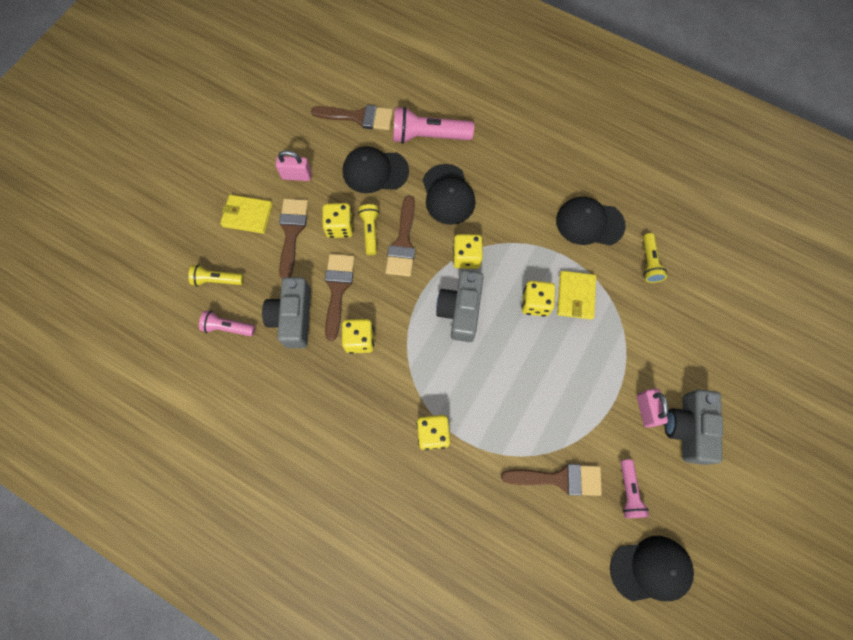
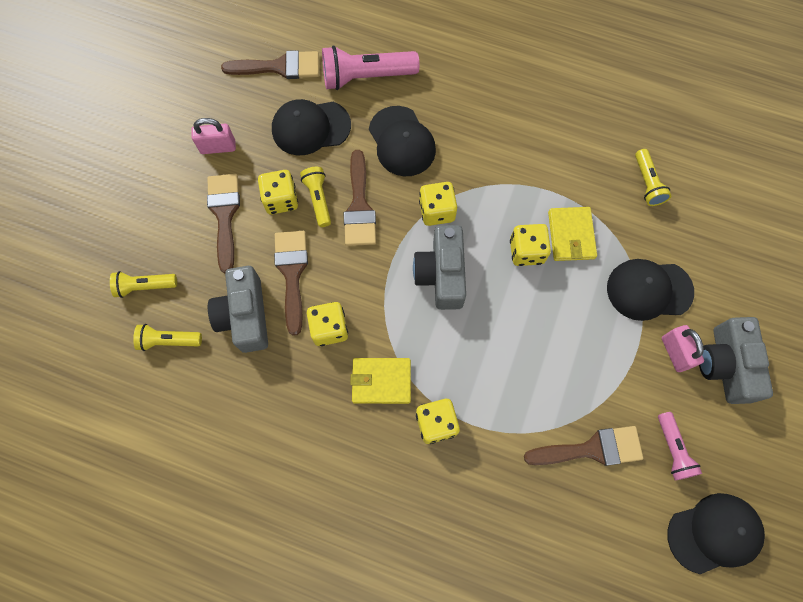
camera: 10 degrees left, 0 degrees up
(228, 327) = (168, 340): pink flashlight -> yellow flashlight
(247, 215) = (167, 203): yellow wallet -> yellow wallet (381, 381)
(589, 223) = (571, 148): black cap -> black cap (649, 290)

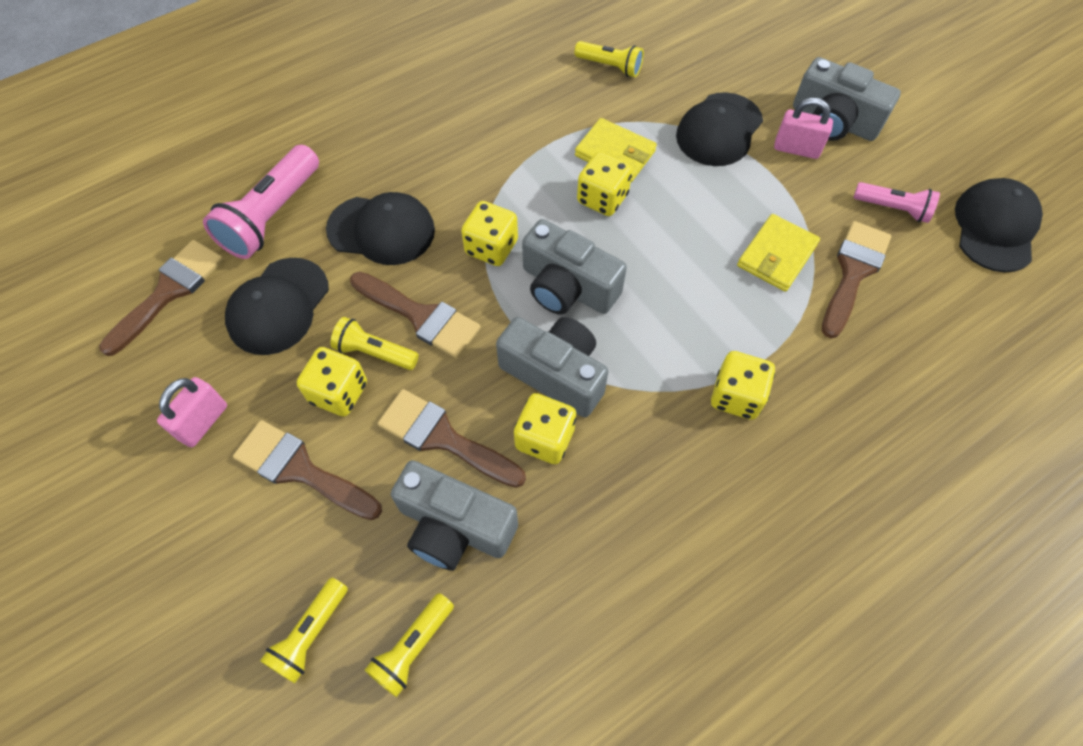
camera: 55 degrees left, 10 degrees down
(375, 307) = (555, 373): none -> grey camera
(381, 381) = (649, 422): yellow wallet -> yellow wallet (776, 255)

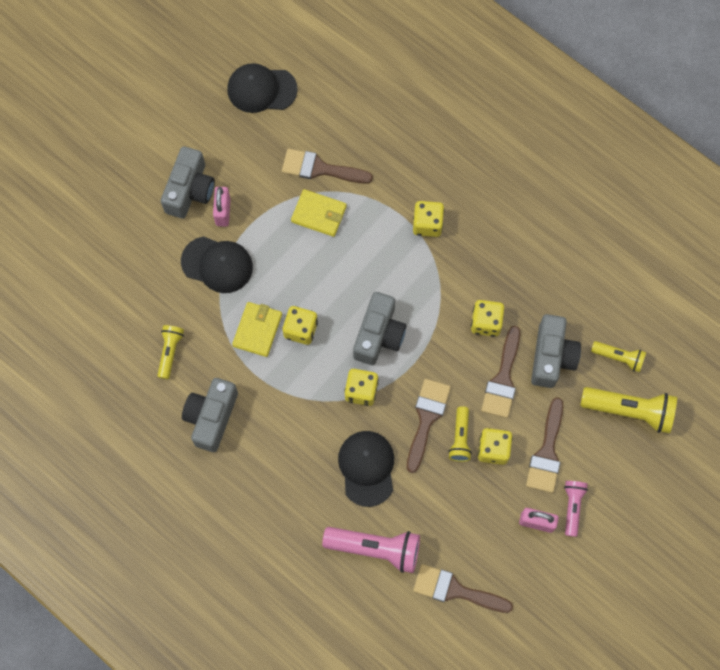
camera: 105 degrees left, 10 degrees up
(278, 306) = (445, 512): black cap -> none
(310, 634) = (630, 411): yellow flashlight -> yellow flashlight, size x1.73
(555, 373) = (442, 327): grey camera -> grey camera (211, 417)
(893, 209) = (261, 148): pink flashlight -> pink flashlight (572, 507)

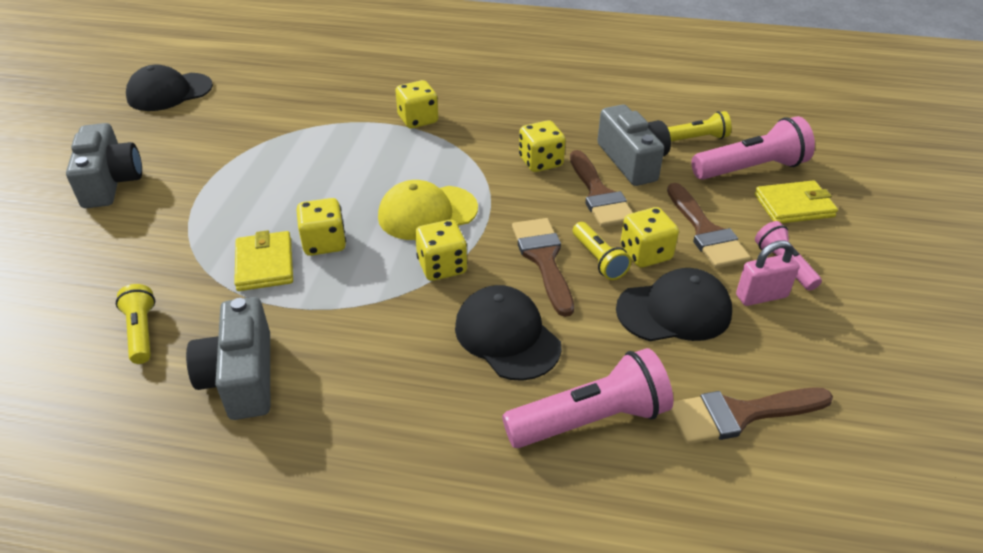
camera: 30 degrees left, 30 degrees down
(217, 264) = (177, 227): black cap -> black cap (674, 311)
(223, 212) = (164, 184): pink padlock -> none
(319, 214) = (288, 150): yellow wallet -> yellow wallet (794, 206)
(320, 169) = (269, 121): brown brush -> none
(379, 335) = (427, 213): grey camera -> yellow cap
(630, 411) = (751, 169): yellow flashlight -> pink flashlight

